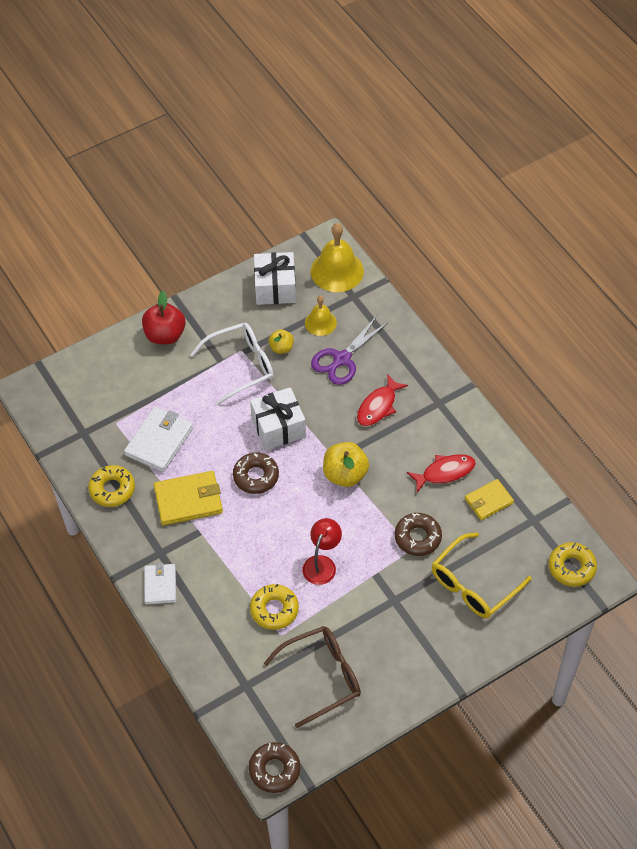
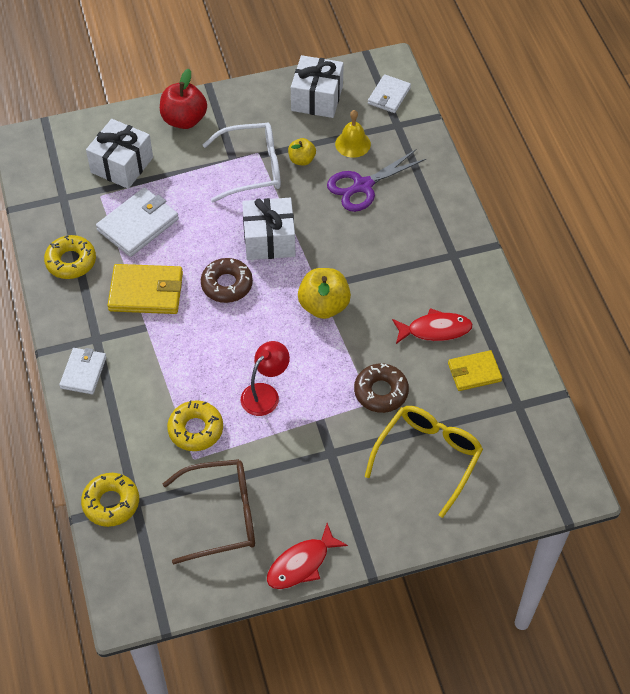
camera: 15 degrees right, 0 degrees up
(125, 390) = (122, 165): none -> white gift
(274, 770) = (132, 604): brown donut -> none
(337, 271) = (389, 96): yellow bell -> white wallet
(378, 406) = (385, 243): red fish -> red fish (301, 564)
(474, 584) = (427, 458): yellow glasses -> yellow glasses turned 150 degrees clockwise
(571, 567) = (545, 468): yellow donut -> yellow donut (111, 503)

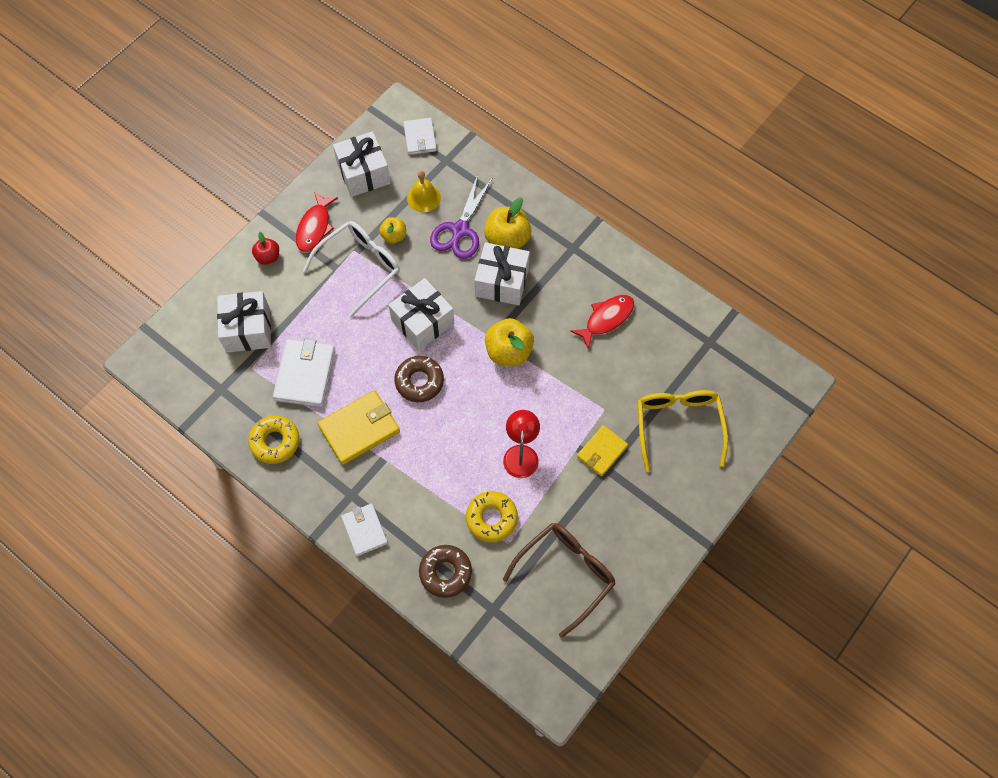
camera: 35 degrees left, 10 degrees up
(111, 503) = (475, 622): yellow donut -> none
(184, 120) = (268, 257): red apple -> red apple, size x0.58
(301, 564) = (653, 571): red fish -> red fish (315, 227)
(365, 247) = (502, 282): none -> white gift
(381, 392) = (605, 395): brown donut -> brown donut (445, 572)
(398, 216) = (507, 239): none -> yellow apple
(474, 372) = (660, 335): yellow wallet -> yellow wallet (601, 451)

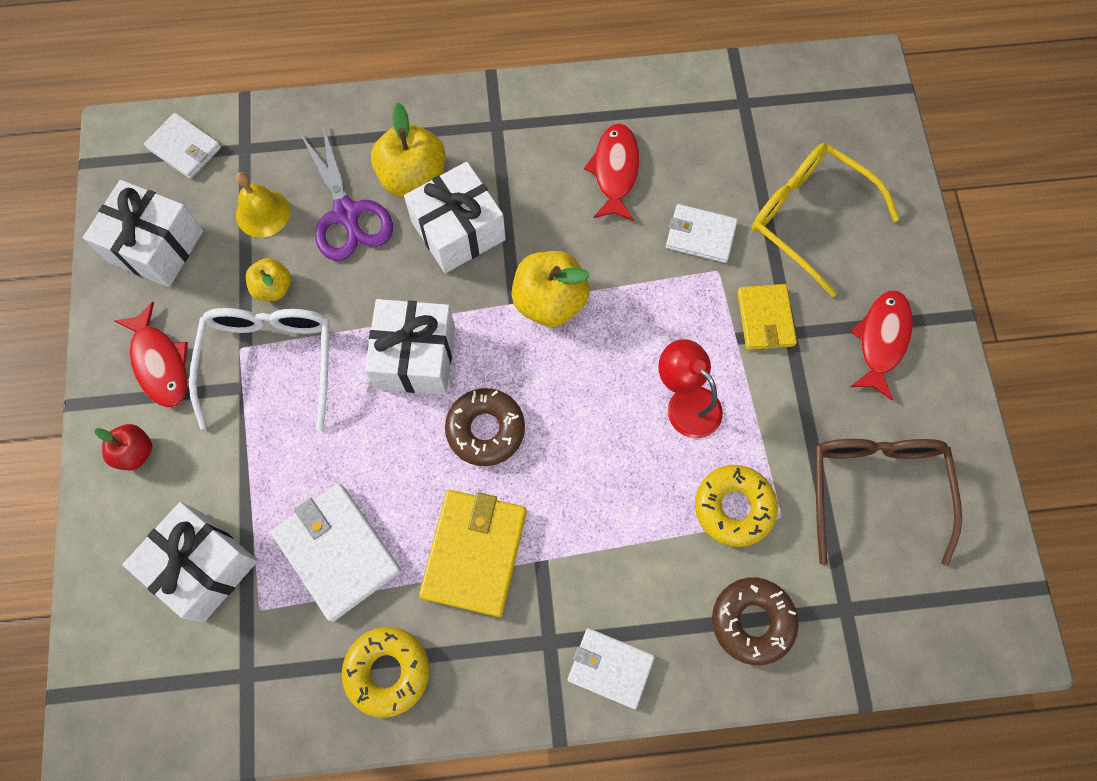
camera: 45 degrees left, 5 degrees up
(614, 385) = (700, 235): none -> white wallet
(648, 513) = (881, 340): none -> red fish

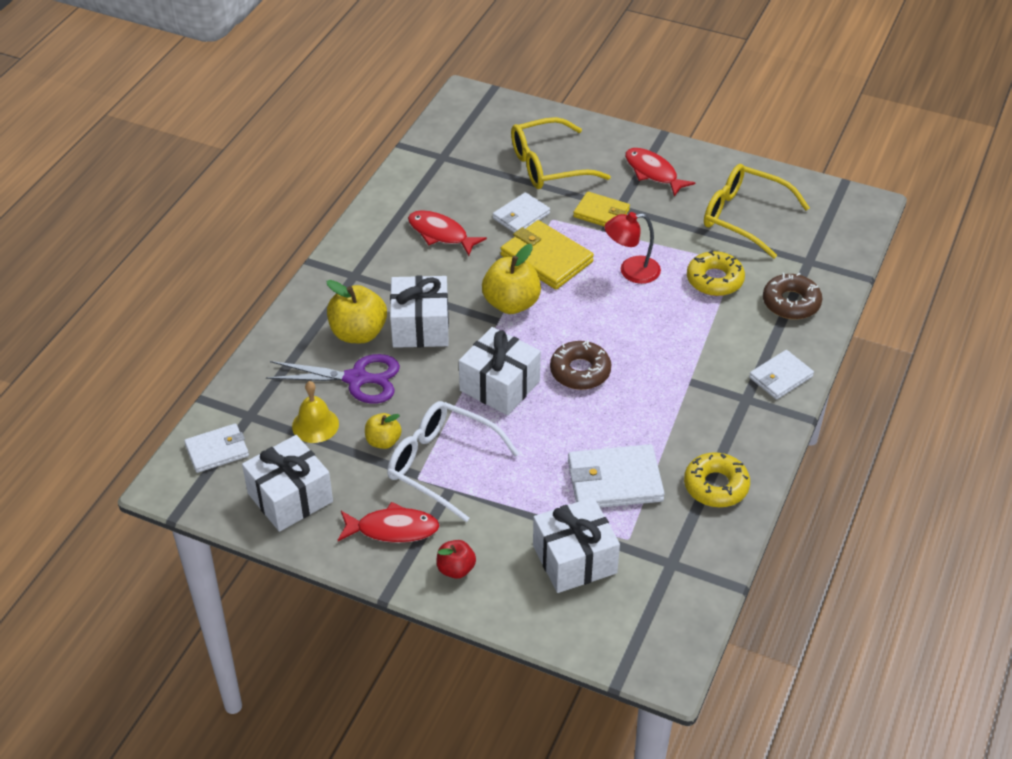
camera: 60 degrees left, 25 degrees down
(474, 553) = (663, 411): yellow wallet -> yellow wallet (546, 258)
(875, 490) = (745, 217): brown glasses -> yellow glasses

